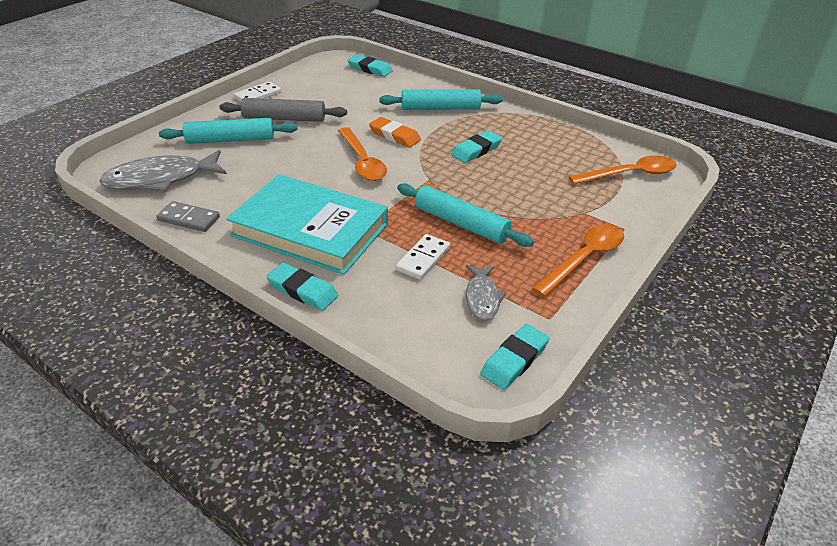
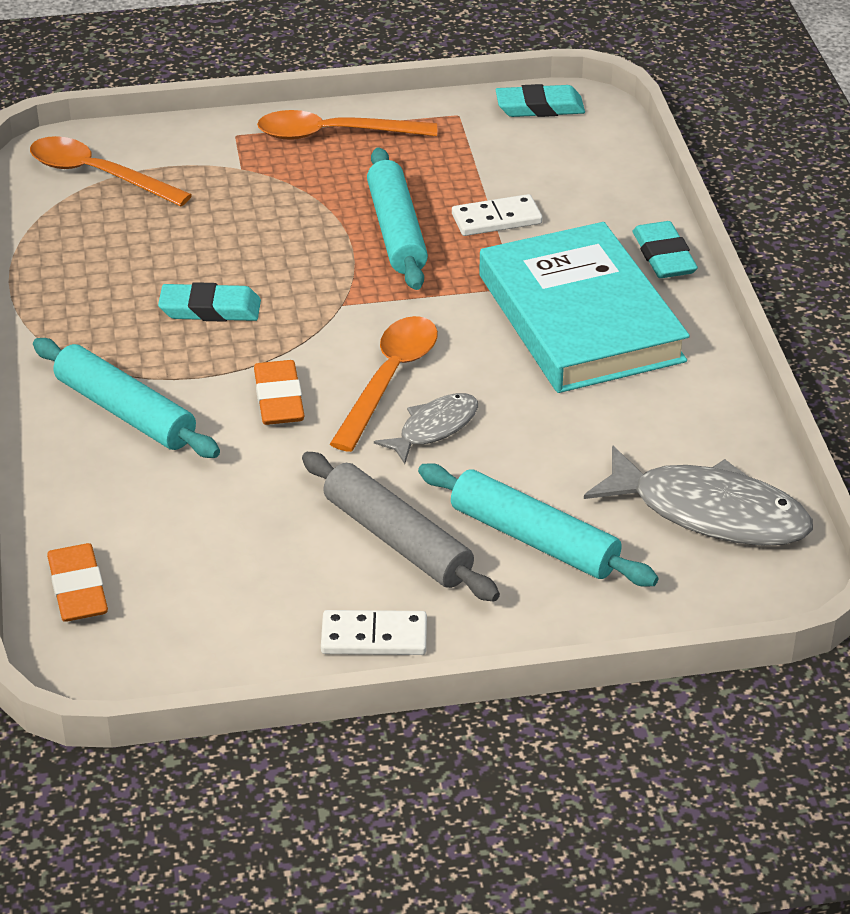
camera: 135 degrees left, 0 degrees up
(189, 219) = (719, 416): grey domino -> none
(370, 69) = (78, 589): turquoise eraser -> orange eraser
(482, 298) = (492, 158): grey fish -> grey fish (434, 428)

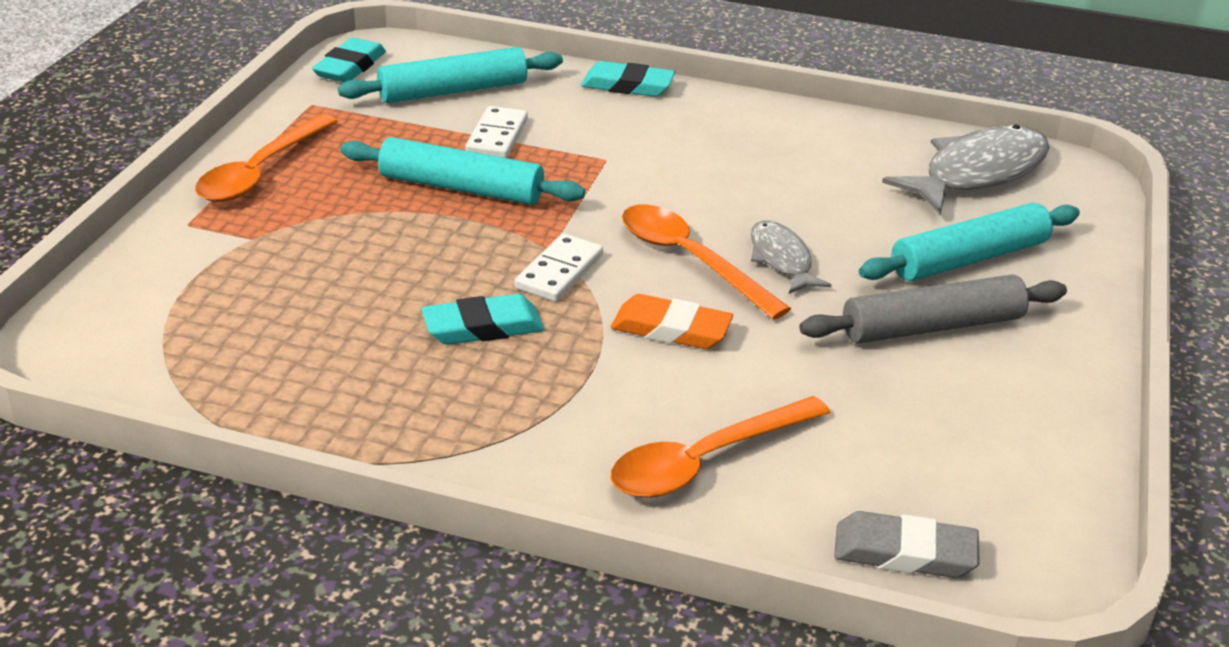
camera: 65 degrees left, 5 degrees down
(78, 589) = (904, 552): orange eraser -> grey eraser
(98, 175) = (150, 330): orange spoon -> orange spoon (706, 460)
(125, 412) = (616, 433): turquoise rolling pin -> turquoise rolling pin (453, 91)
(210, 309) = (483, 327): turquoise eraser -> turquoise eraser turned 45 degrees clockwise
(374, 637) = (1065, 380): white domino -> white domino (559, 272)
(580, 318) = (679, 145): turquoise book -> none

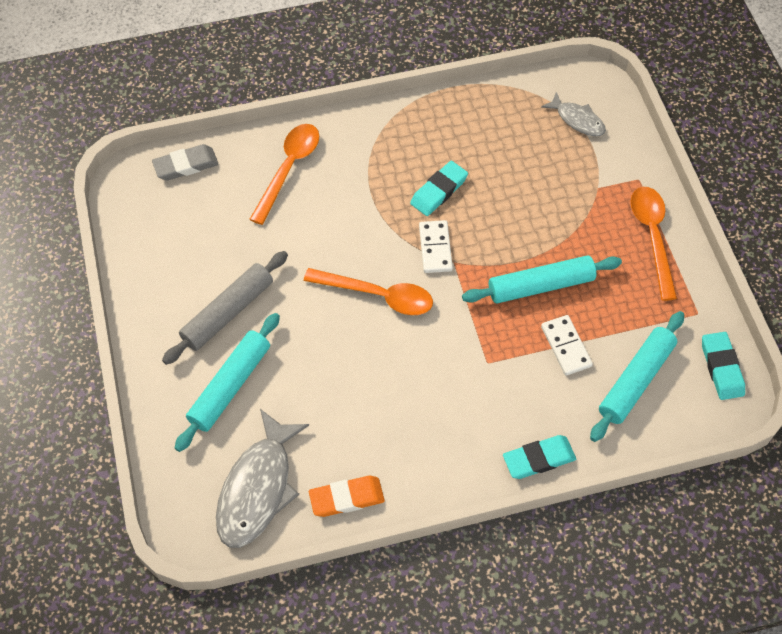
camera: 150 degrees right, 25 degrees up
(671, 329) = (353, 238): orange eraser -> orange eraser (346, 498)
(781, 259) = (331, 324): grey fish -> grey fish (577, 120)

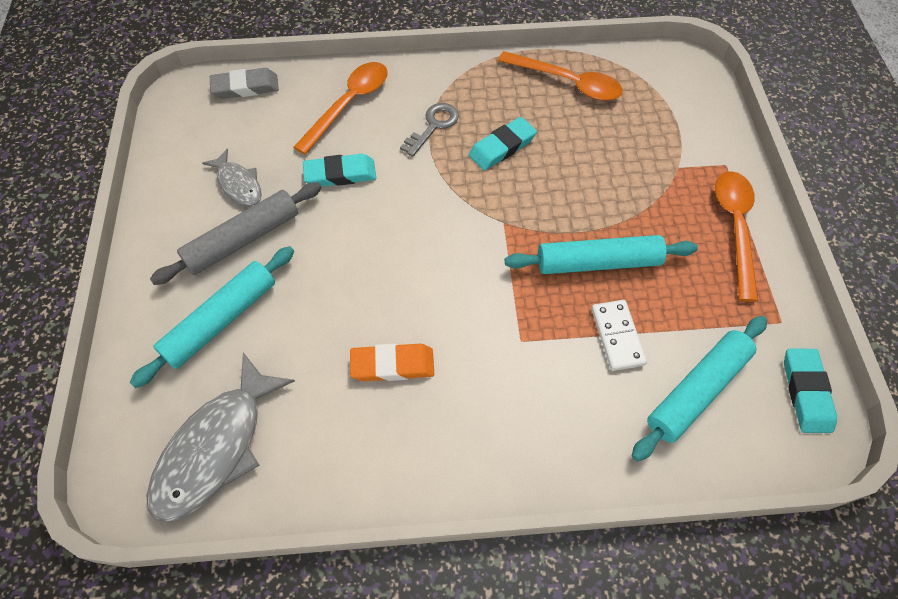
camera: 10 degrees right, 0 degrees up
(346, 498) = (317, 479): orange eraser -> orange eraser (392, 365)
(372, 179) = (433, 126): none -> grey key
(378, 295) = (411, 246): orange spoon -> orange spoon (567, 82)
(435, 248) = (486, 205): white domino -> none
(539, 459) = (563, 470): turquoise eraser -> turquoise eraser (340, 174)
(577, 120) = (665, 97): grey fish -> grey fish (238, 184)

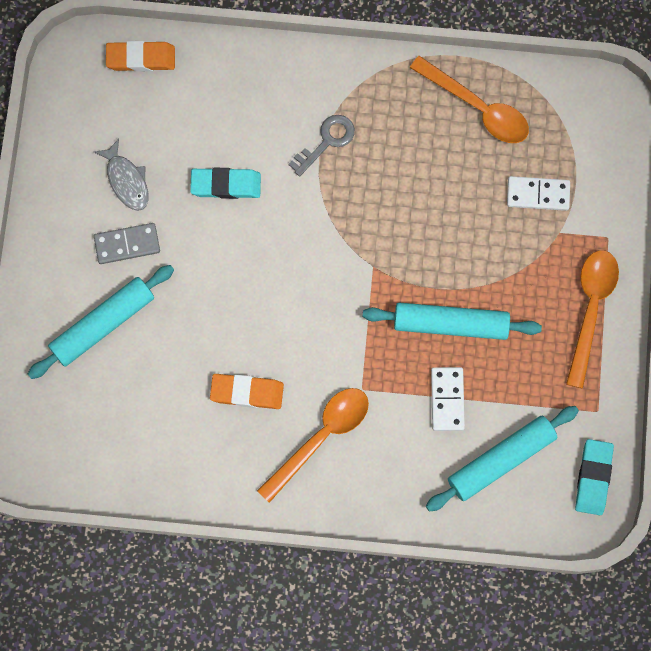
camera: 10 degrees right, 15 degrees up
(216, 448) = (94, 439): grey fish -> none
(243, 240) = (127, 244): grey rolling pin -> grey domino
(245, 87) = (141, 58): grey eraser -> orange eraser
(349, 104) = (245, 99): orange spoon -> orange spoon (321, 437)
(502, 147) = (390, 179): turquoise eraser -> none
(646, 140) = (538, 194): none -> white domino

